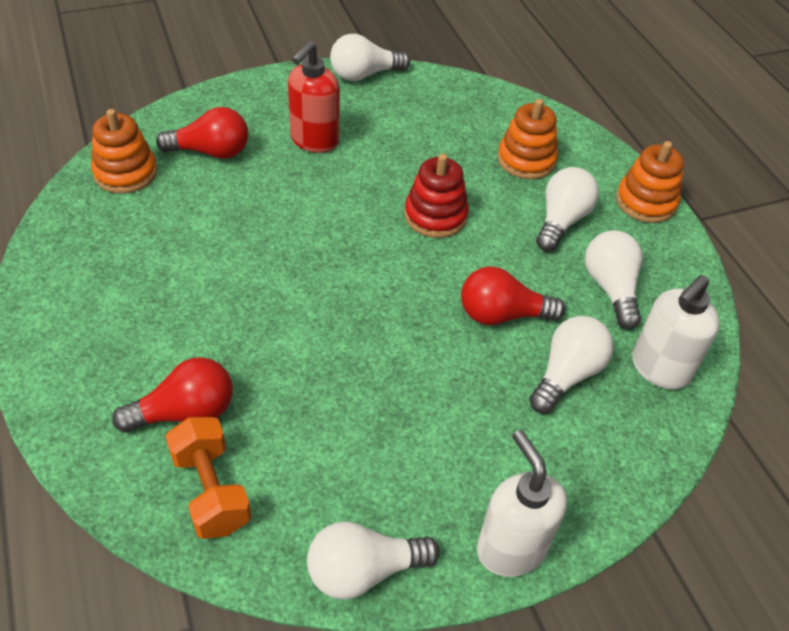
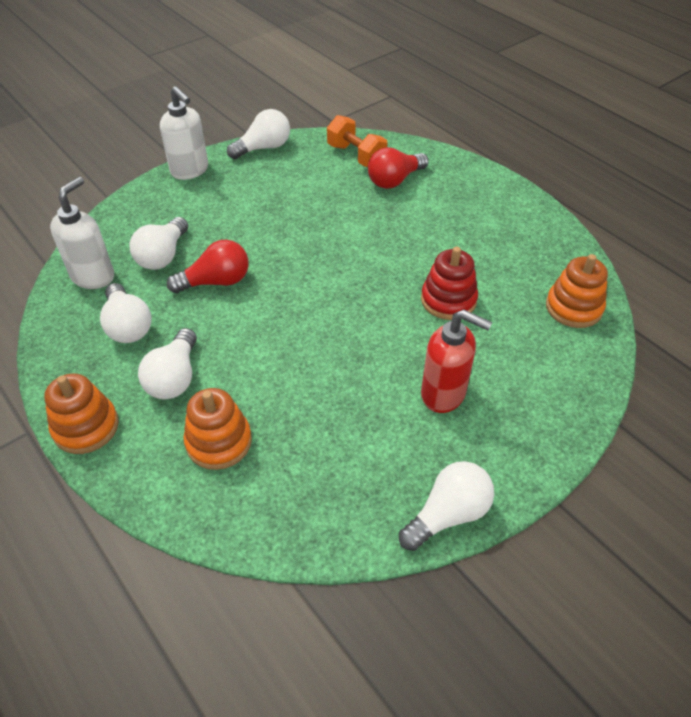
camera: 165 degrees right, 0 degrees up
(211, 152) = (525, 350): red light bulb -> none
(314, 141) = (444, 394): red soap dispenser -> red soap dispenser turned 105 degrees clockwise
(435, 216) = (293, 347): red stacking toy -> red stacking toy (448, 300)

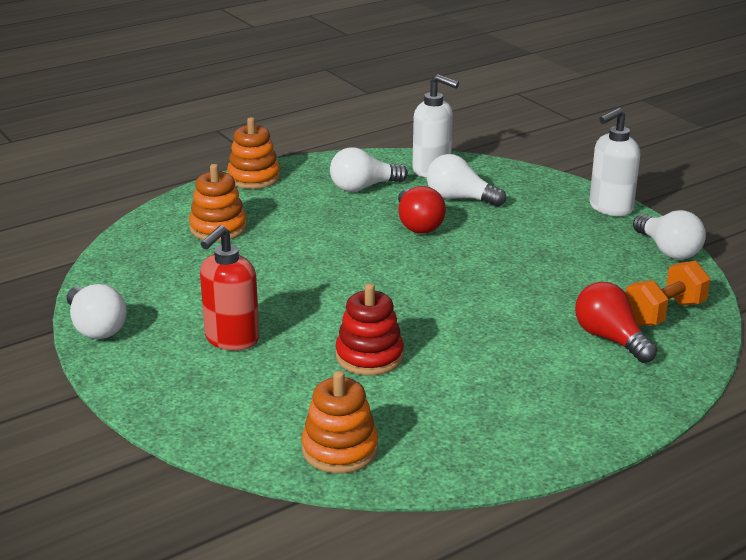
camera: 95 degrees right, 20 degrees down
(174, 378) = (295, 209): white light bulb -> none

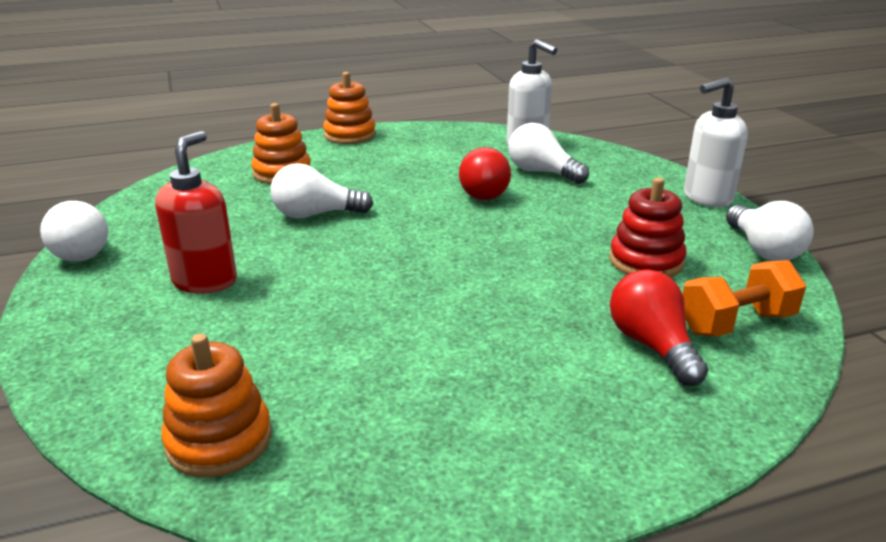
camera: 15 degrees right, 0 degrees up
(231, 339) = (205, 281): red soap dispenser -> red soap dispenser turned 150 degrees clockwise
(363, 187) = (449, 153): white light bulb -> white light bulb (316, 214)
(369, 356) = (340, 323): red stacking toy -> red stacking toy (646, 261)

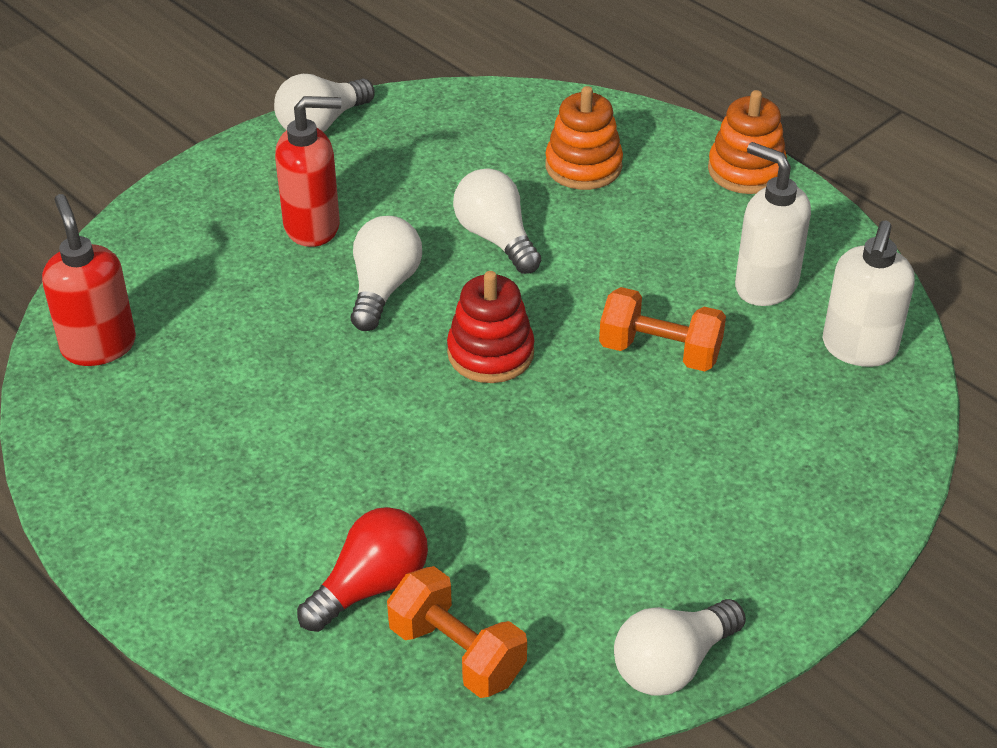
camera: 65 degrees right, 15 degrees up
(219, 440) = (99, 346): orange stacking toy -> red soap dispenser
(483, 191) = (660, 352): red light bulb -> orange dumbbell
(542, 172) = (766, 390): white light bulb -> white light bulb (383, 288)
(646, 261) = (562, 549): red stacking toy -> red stacking toy (490, 353)
(706, 198) = (808, 583): white soap dispenser -> white soap dispenser (765, 285)

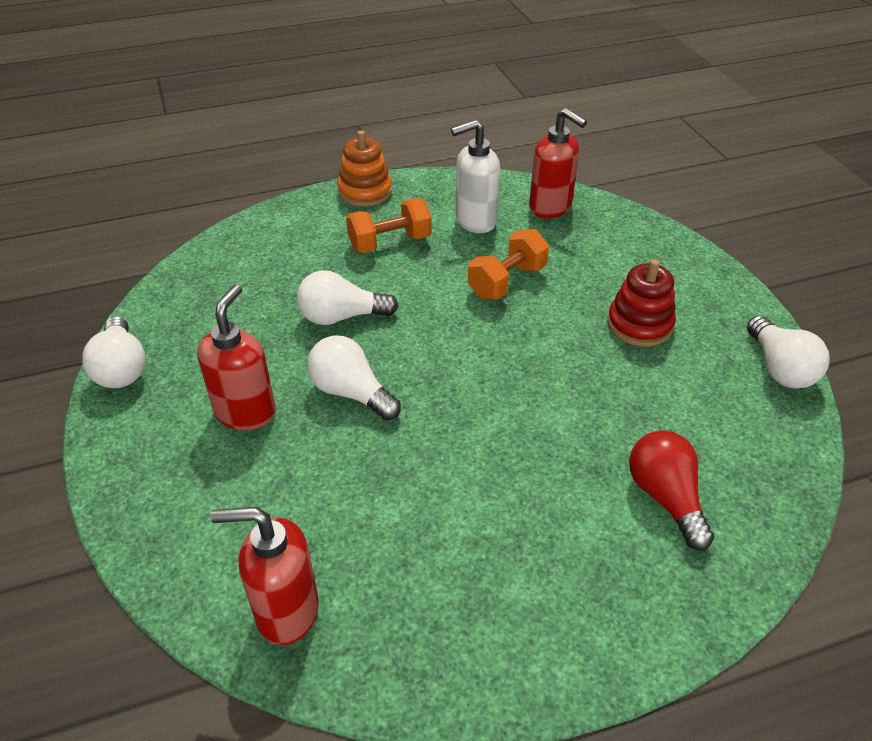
camera: 65 degrees left, 0 degrees up
(457, 653) = (744, 469): orange dumbbell -> orange dumbbell (390, 243)
(490, 353) = (459, 358): red stacking toy -> red stacking toy (639, 325)
(583, 166) = (301, 253): orange stacking toy -> none
(859, 348) = (550, 208): white soap dispenser -> red soap dispenser

